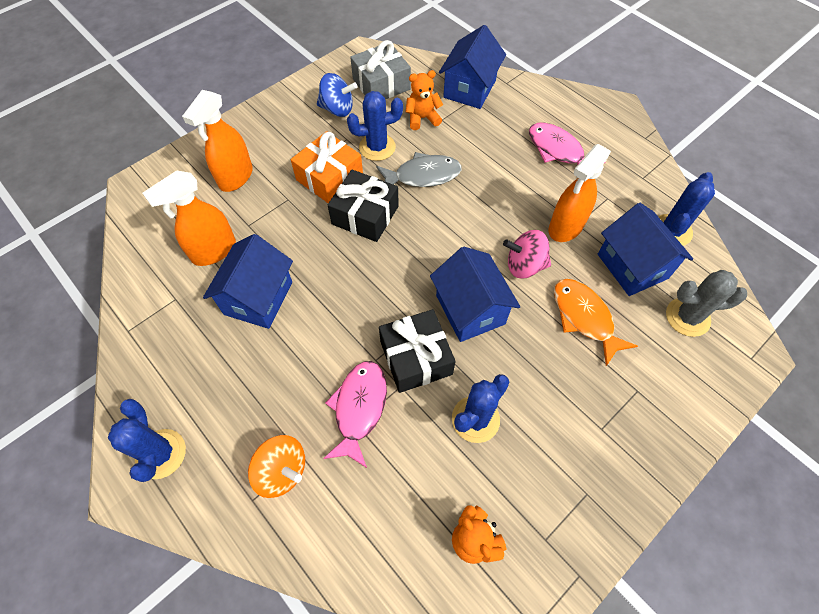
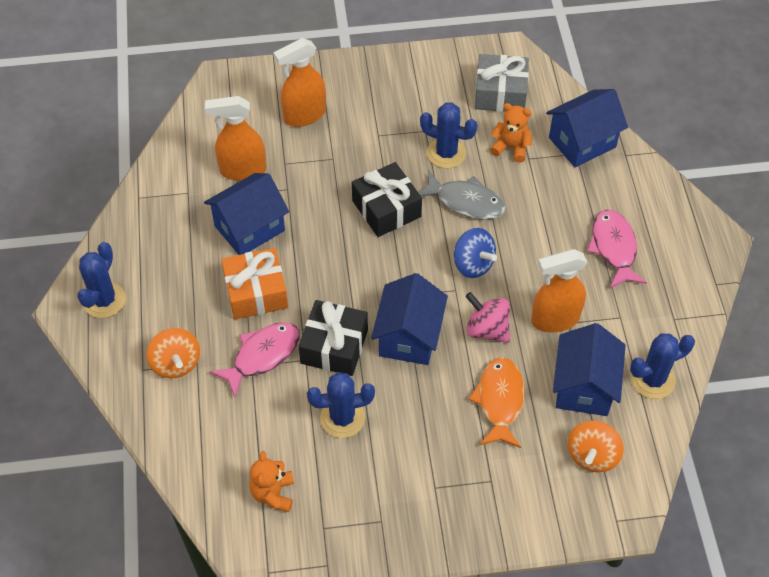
camera: 35 degrees right, 5 degrees down
(329, 177) = (382, 158): orange gift -> orange gift (256, 292)
(337, 109) = (439, 97): blue spinning top -> blue spinning top (473, 264)
(687, 317) = (592, 455): grey cactus -> orange spinning top

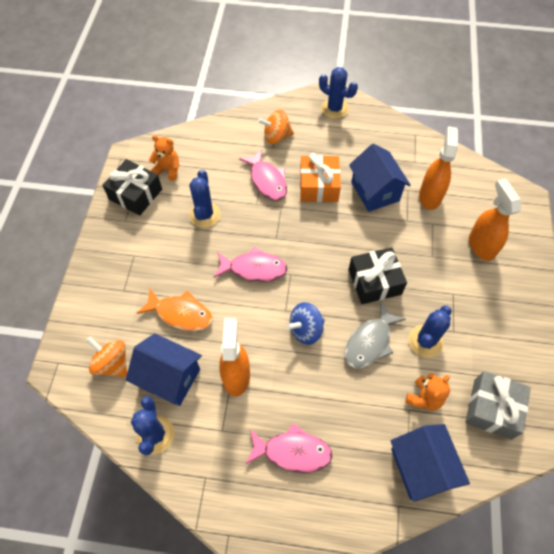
camera: 105 degrees right, 5 degrees up
(334, 346) = (261, 222): black gift -> black gift (135, 194)
(409, 336) = (254, 269): blue house -> pink fish
(487, 329) = (243, 322): pink spinning top -> none

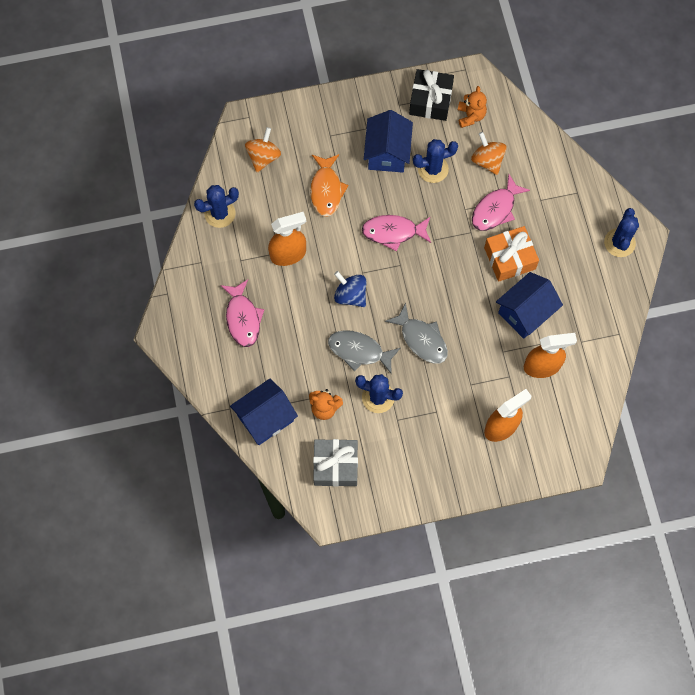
camera: 70 degrees right, 10 degrees up
(169, 377) = (268, 204): blue house -> blue house (387, 153)
(254, 269) = (393, 232): pink fish -> pink fish turned 105 degrees clockwise
(276, 137) = (555, 198): orange spinning top -> orange spinning top (487, 160)
(374, 281) = (421, 339): black gift -> grey fish

